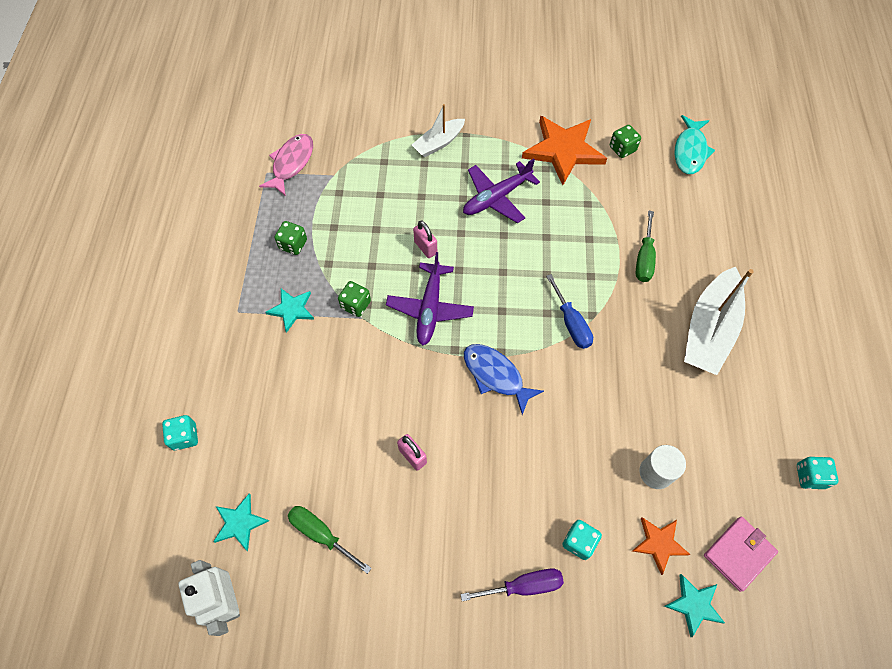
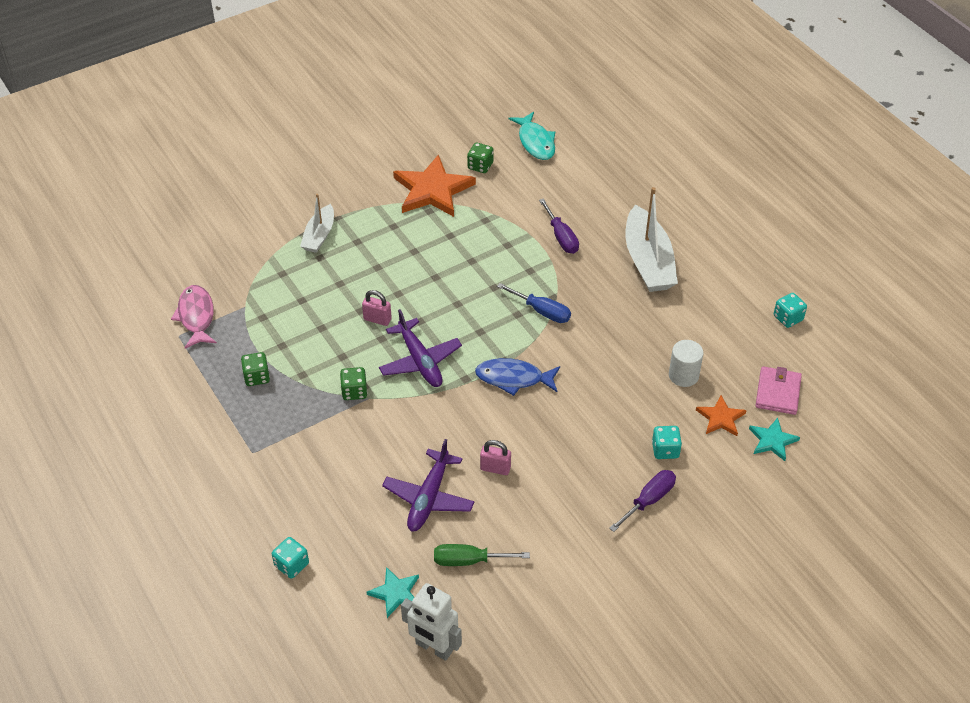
camera: 35 degrees left, 15 degrees down
(292, 309) = (301, 425): turquoise star -> none
(496, 197) = (406, 252): purple plane -> purple plane (428, 498)
(644, 258) = (561, 237): green screwdriver -> purple screwdriver

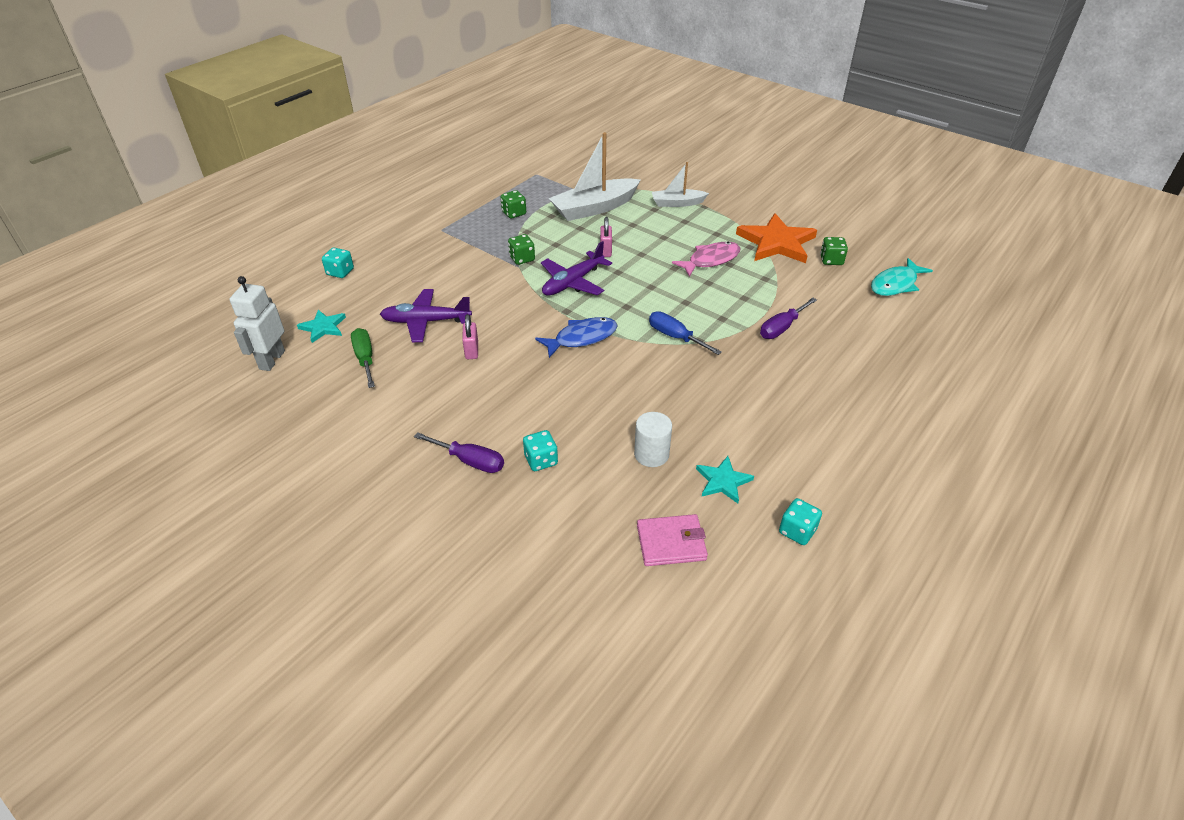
camera: 70 degrees right, 5 degrees down
(196, 316) = (558, 176): pink fish -> pink fish (710, 260)
(513, 378) = (582, 338): blue fish -> blue fish turned 75 degrees clockwise
(542, 311) = (675, 337): blue screwdriver -> blue screwdriver turned 120 degrees clockwise
(648, 261) = (796, 394): white boat -> white boat (594, 208)
(720, 418) = (606, 497): orange star -> none
(772, 441) = (594, 551): turquoise star -> turquoise star (723, 481)

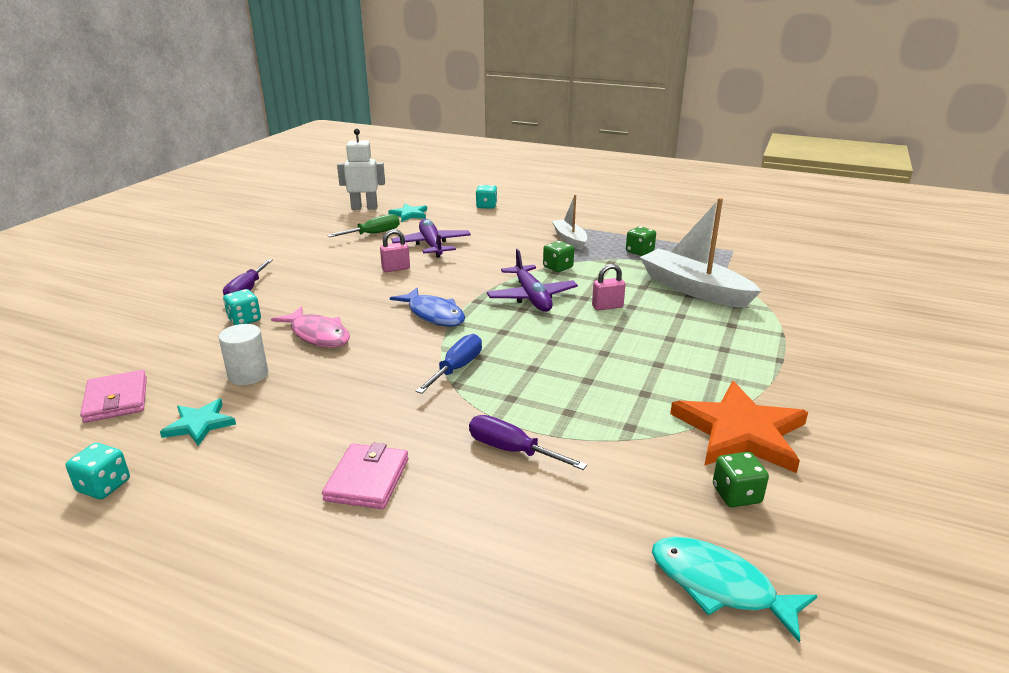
camera: 75 degrees right, 15 degrees down
(572, 282) = (531, 297): purple plane -> purple plane turned 135 degrees counterclockwise
(677, 203) = (765, 339): white boat -> white boat (570, 240)
(710, 260) = (643, 377): pink fish -> pink fish (318, 335)
(804, 392) = (367, 479): none -> pink wallet

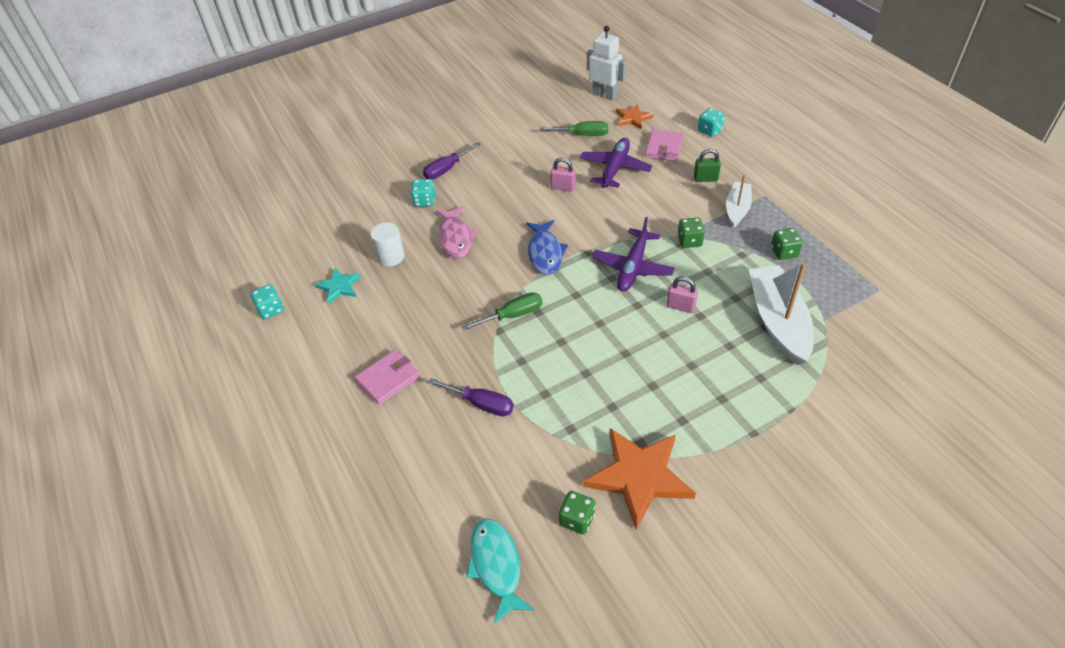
camera: 40 degrees right, 20 degrees up
(116, 399) = (313, 243): pink wallet -> pink wallet (664, 148)
(409, 214) = (633, 118): turquoise star -> orange star
(457, 368) = (513, 315): blue screwdriver -> green screwdriver
(512, 450) = (481, 404): purple screwdriver -> purple screwdriver turned 135 degrees clockwise
(520, 231) = (705, 179): none -> green padlock

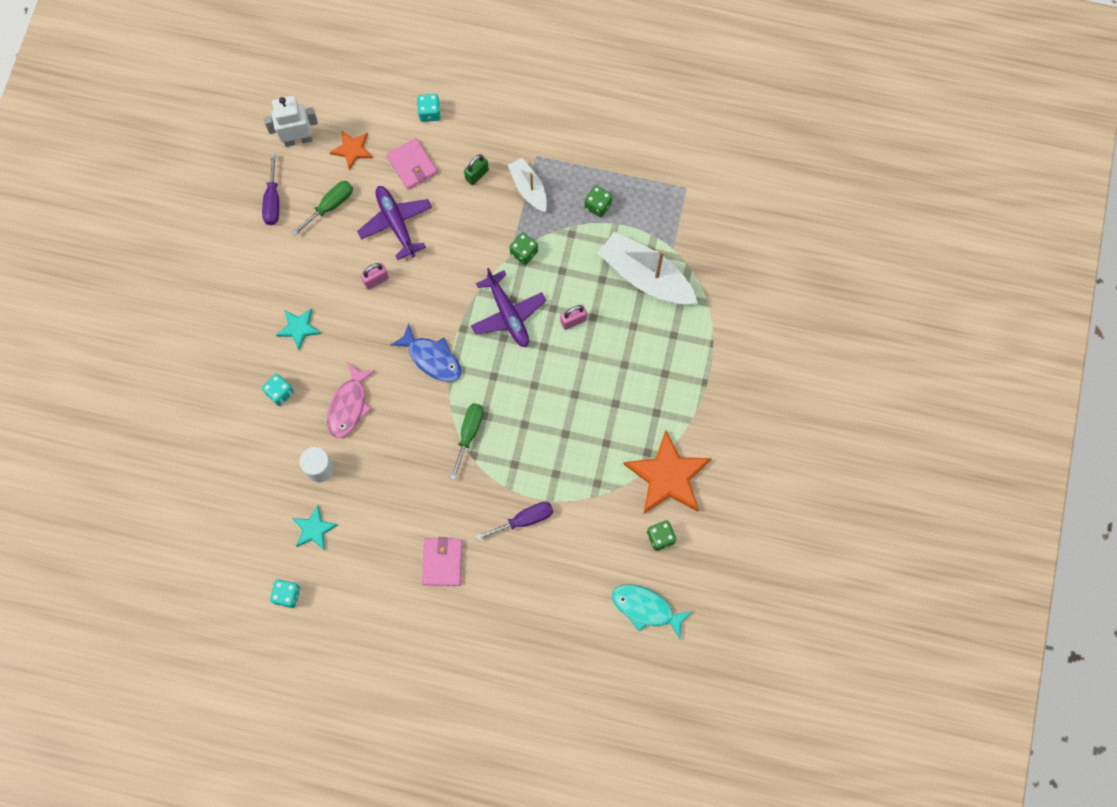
camera: 50 degrees left, 25 degrees up
(446, 169) = (258, 344): purple screwdriver -> purple screwdriver (273, 200)
(456, 238) = (349, 405): pink fish -> pink fish turned 75 degrees clockwise
(481, 178) = (298, 328): none -> turquoise star

